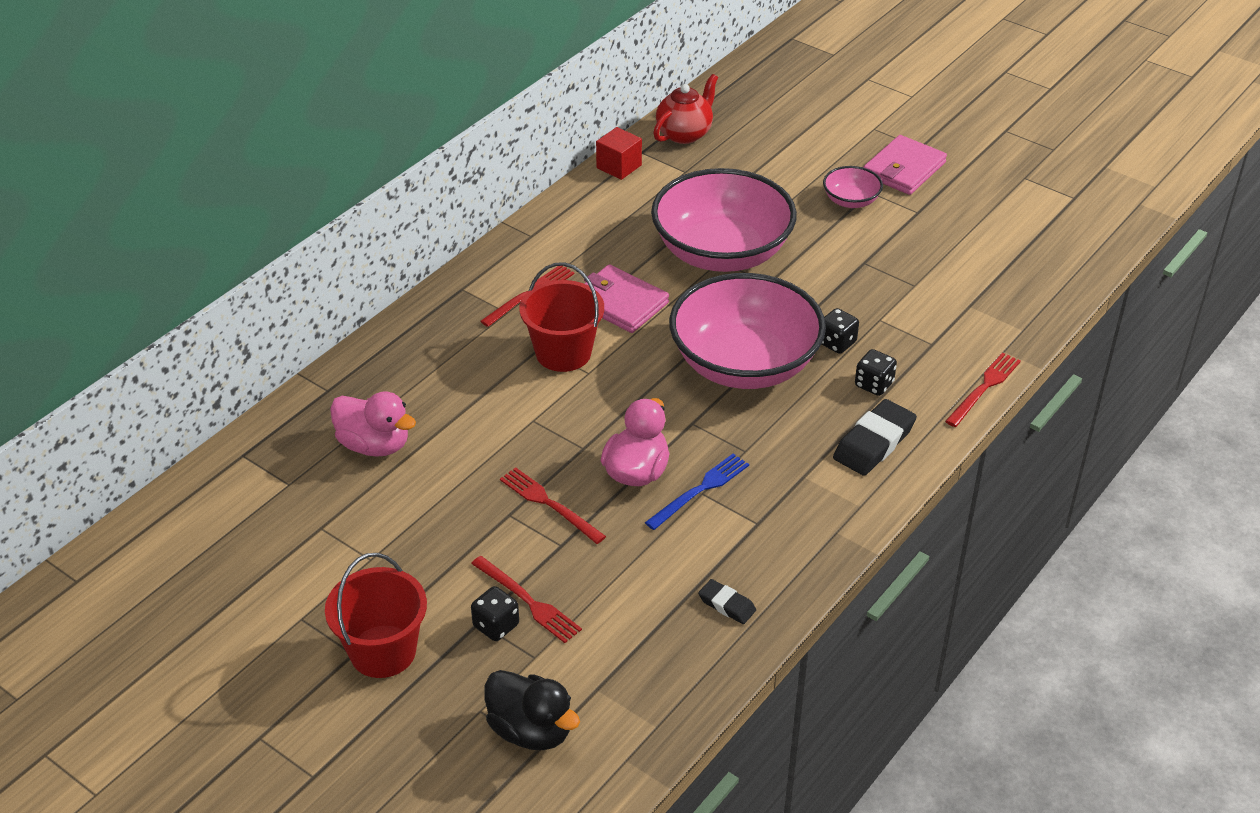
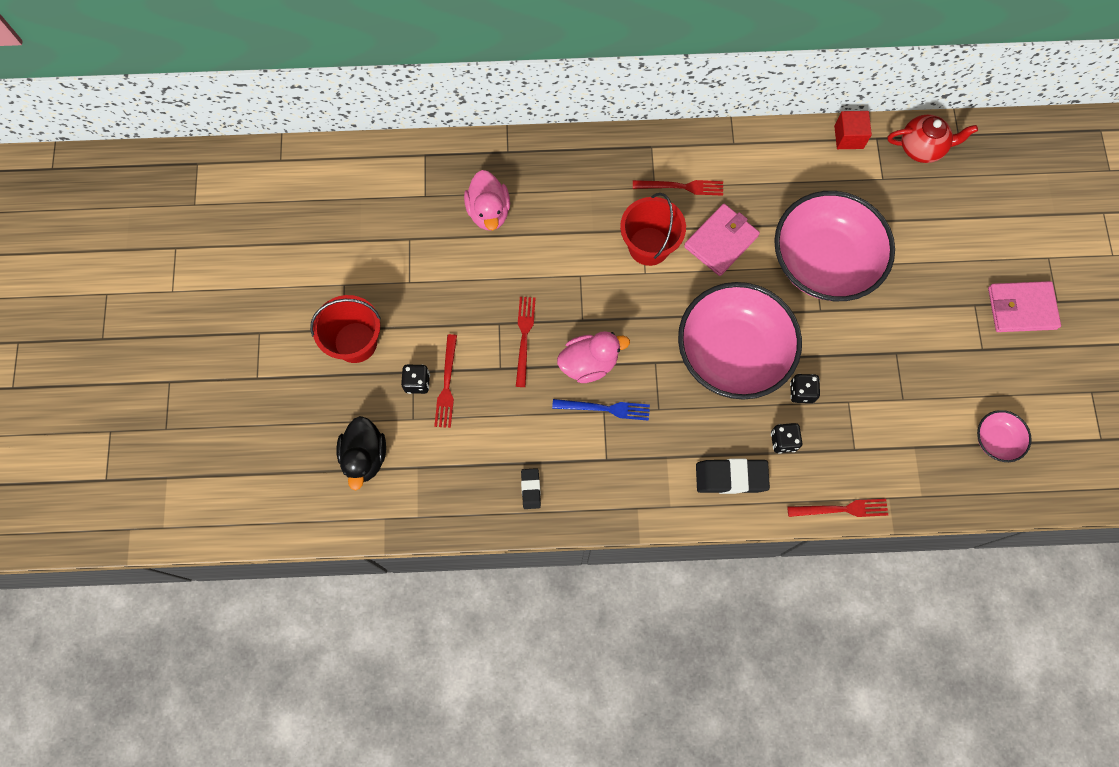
camera: 50 degrees right, 30 degrees up
(620, 302) = (721, 241): pink wallet -> pink wallet turned 45 degrees clockwise
(851, 201) = (953, 299): pink bowl -> pink bowl (996, 440)

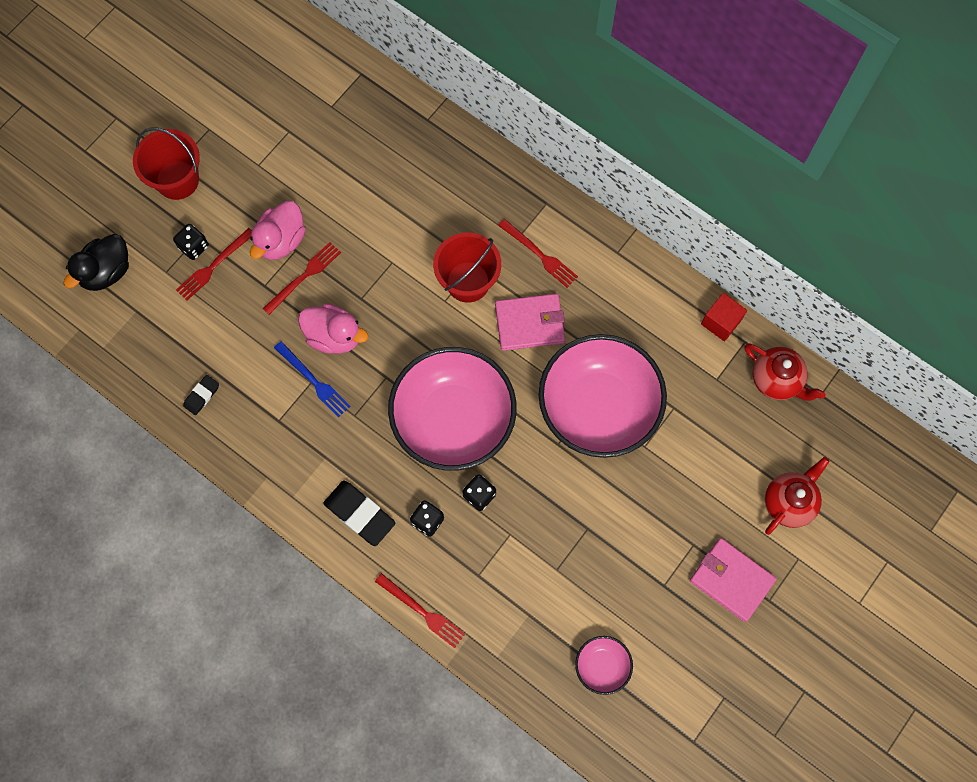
camera: 40 degrees right, 0 degrees up
(489, 212) = (368, 156): pink duck -> pink duck (281, 241)
(1007, 224) = (789, 502): none -> red teapot

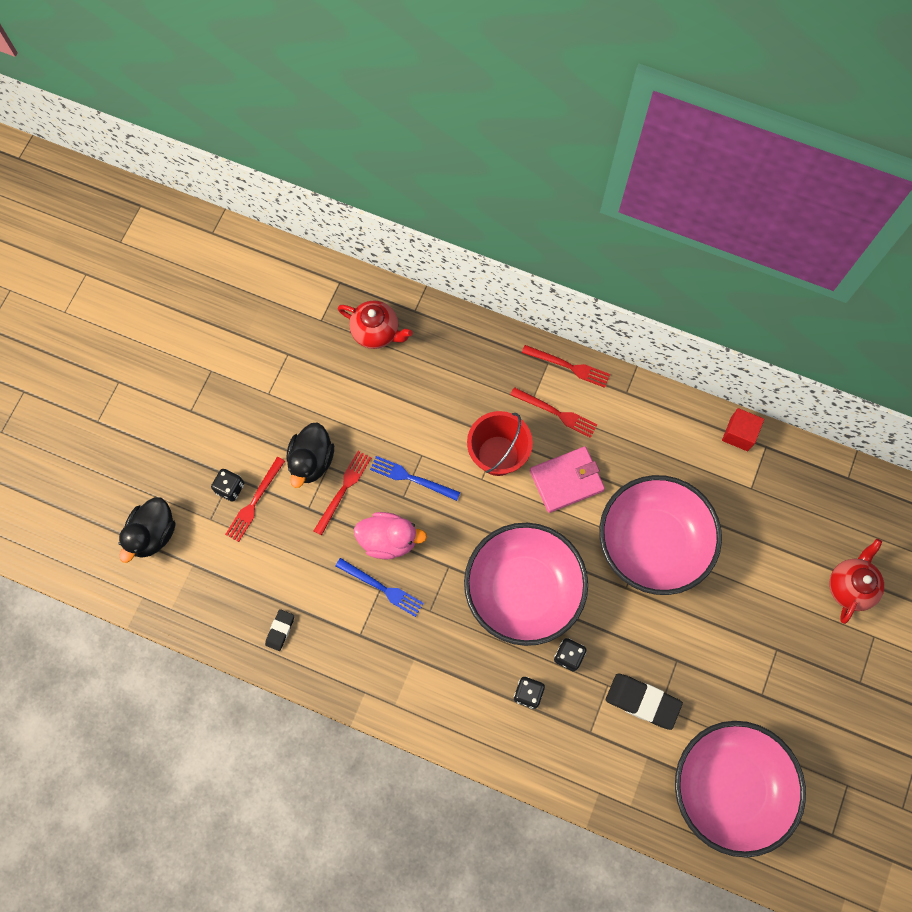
camera: 15 degrees left, 0 degrees up
(177, 180) = (195, 427): red bucket -> none
(281, 241) = (311, 461): pink duck -> black duck
(360, 514) = (463, 704): black eraser -> black eraser (642, 701)
(375, 282) = (412, 478): none -> blue fork
(421, 611) = (548, 782): red fork -> red fork (568, 366)
(602, 666) = (729, 787): pink bowl -> pink bowl, size x2.32
(731, 580) = (821, 673): pink wallet -> none
(776, 380) = (805, 475): red teapot -> red teapot (376, 332)

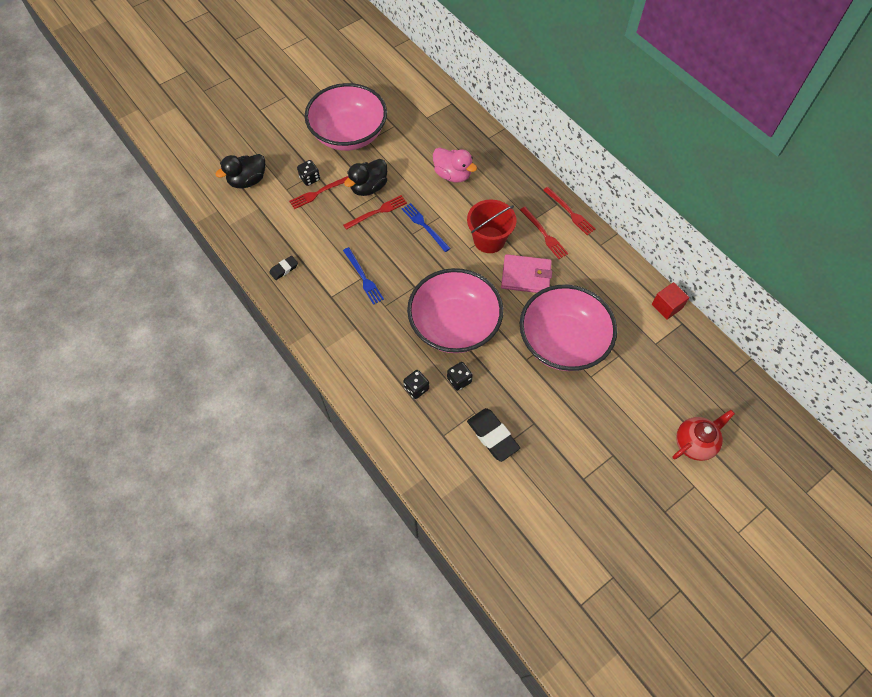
camera: 30 degrees right, 10 degrees down
(376, 332) = (456, 138): red teapot -> none
(389, 540) = (386, 253): pink duck -> pink duck (452, 175)
(729, 787) = (521, 527): pink bowl -> pink bowl (349, 134)

